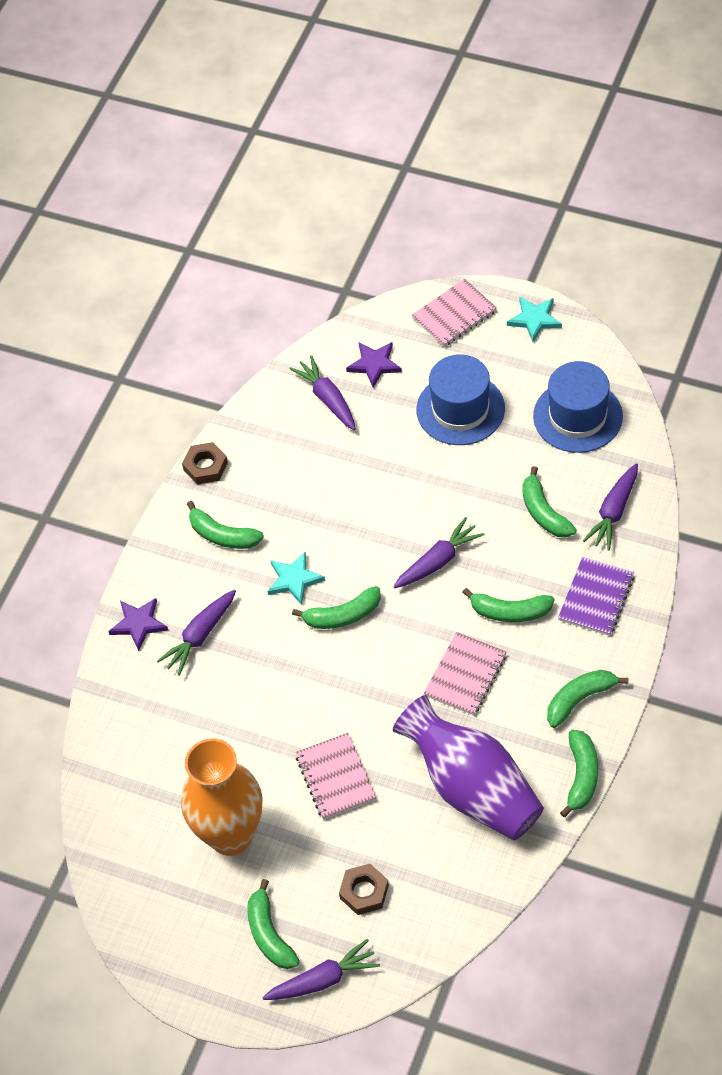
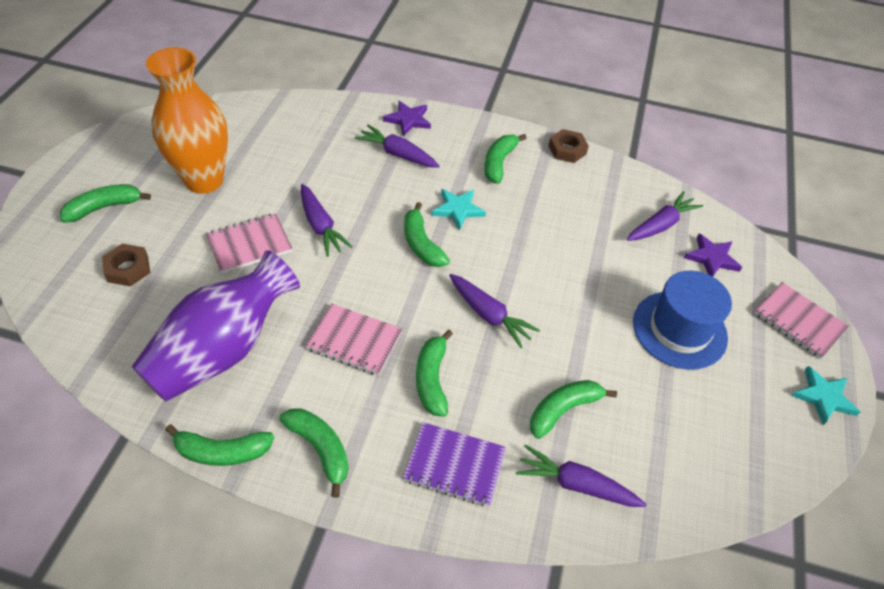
camera: 75 degrees right, 5 degrees down
(323, 980) = (49, 243): purple carrot -> purple carrot (320, 226)
(577, 416) = (703, 443): blue hat -> none

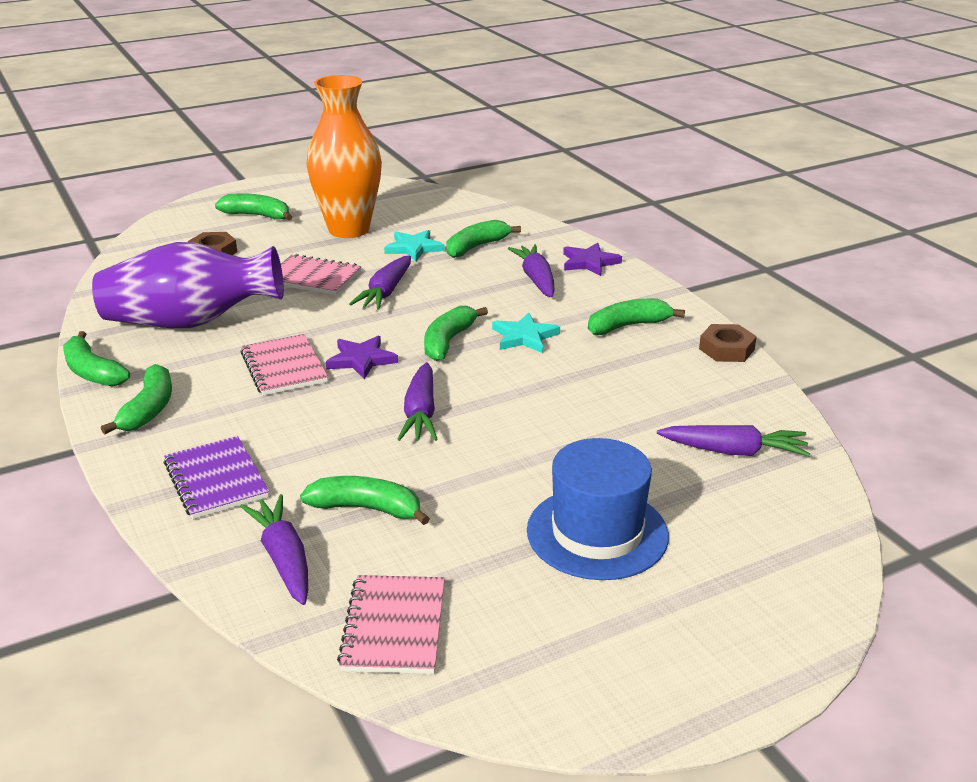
camera: 50 degrees right, 20 degrees down
(432, 379) = (298, 422): green banana -> green banana (476, 247)
(712, 258) = (751, 507): purple star -> purple star (361, 360)
(798, 321) = (771, 618): pink notebook -> pink notebook (394, 627)
(823, 397) = (677, 692): turquoise star -> turquoise star (413, 248)

